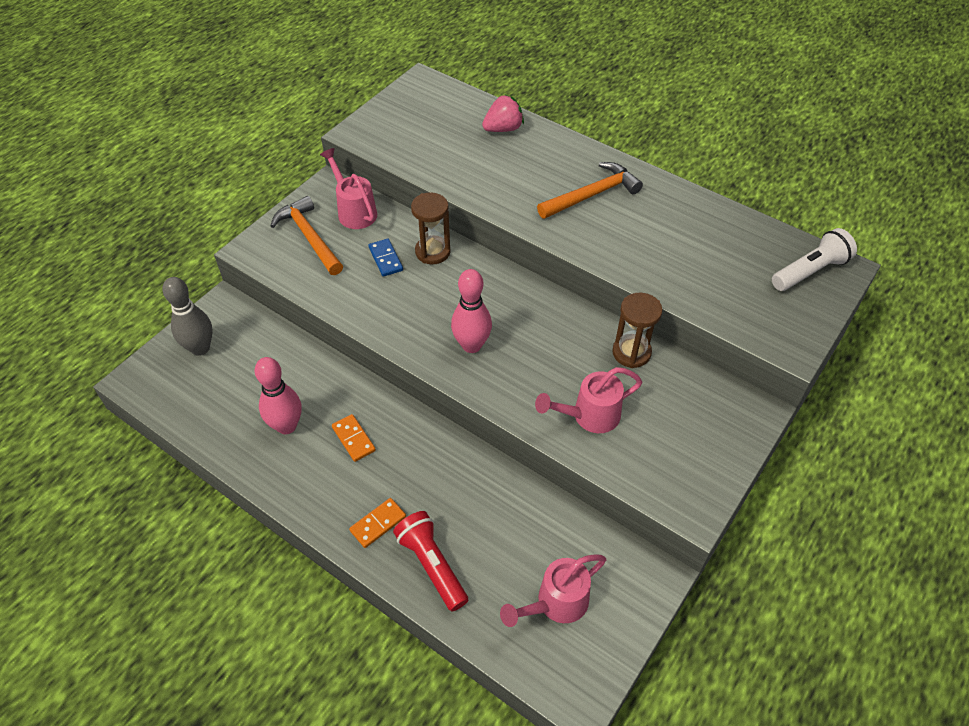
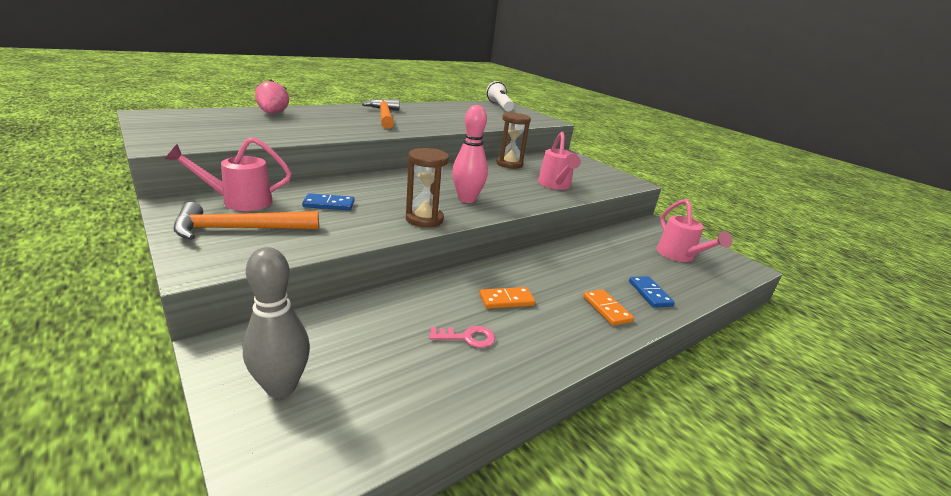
camera: 75 degrees left, 25 degrees down
(286, 426) = (467, 337): pink bowling pin -> pink key
(431, 565) = (650, 293): red flashlight -> blue domino
(432, 252) = (347, 187): brown hourglass -> brown hourglass (424, 219)

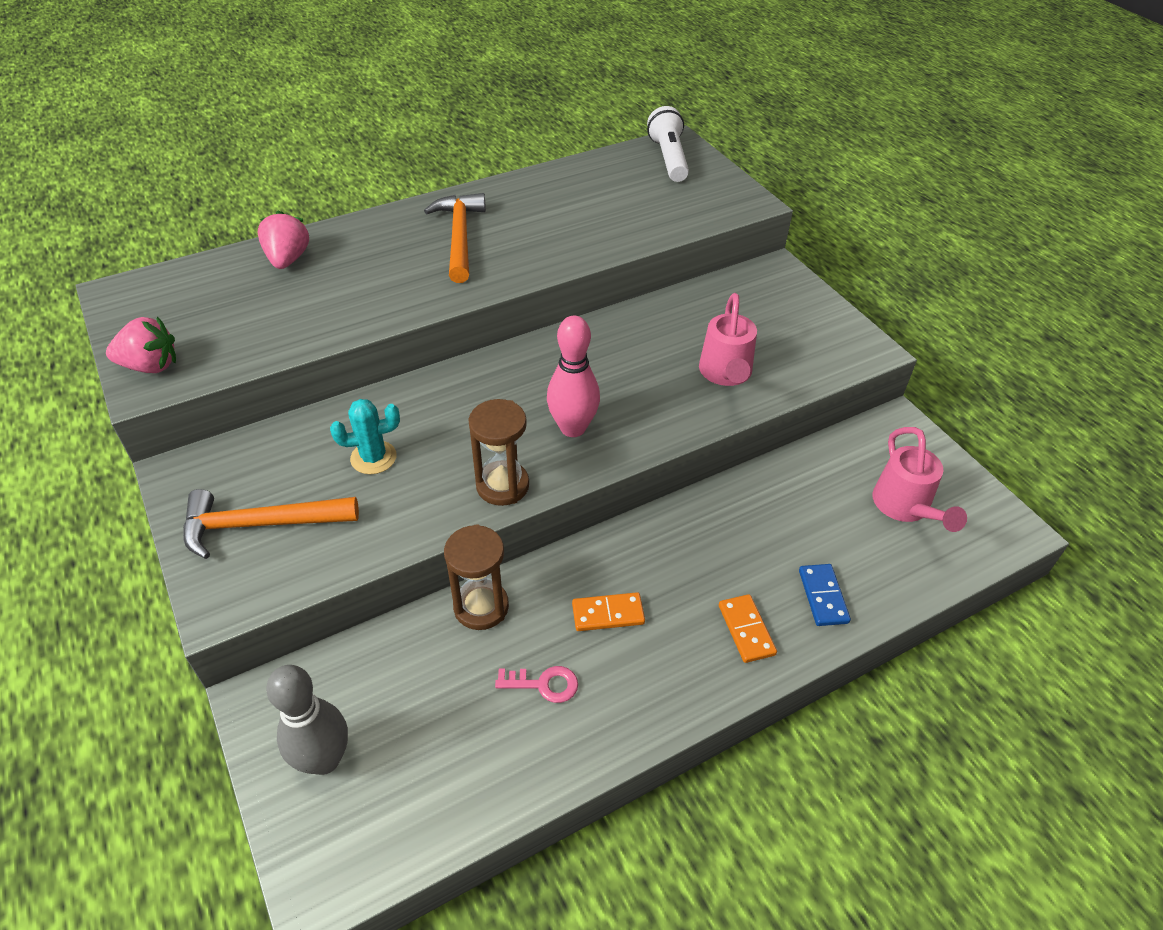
camera: 10 degrees right, 20 degrees up
(166, 139) = (150, 366): none -> pink strawberry
(239, 201) = (257, 460): pink watering can -> none
(329, 204) = (373, 458): blue domino -> turquoise cactus
(509, 164) = (662, 315): brown hourglass -> brown hourglass (481, 607)

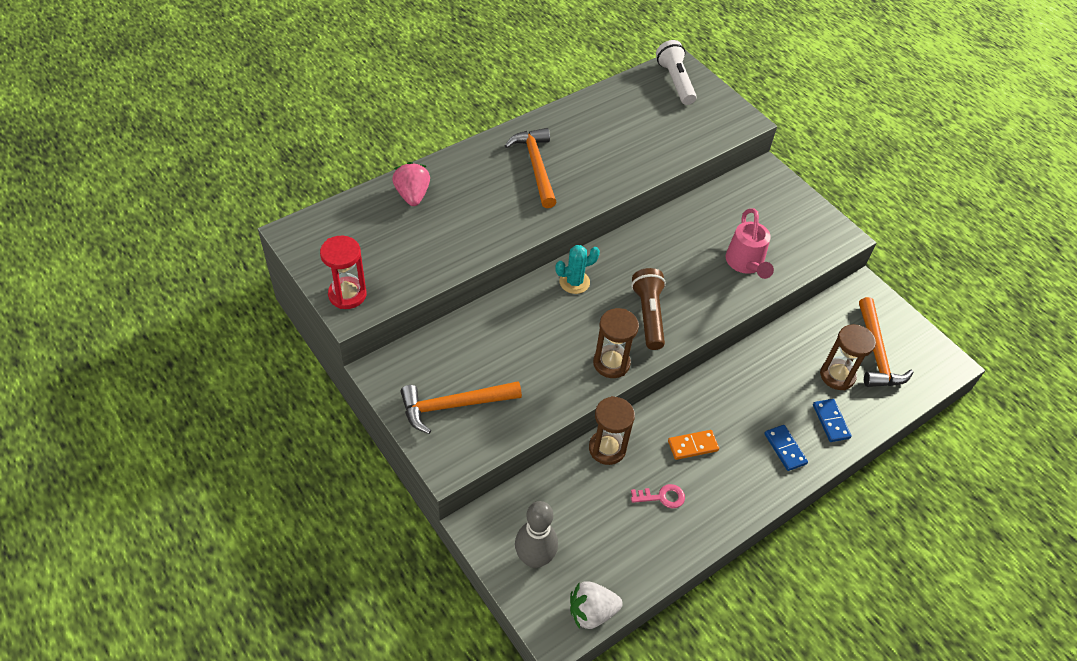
camera: 10 degrees left, 5 degrees up
(150, 366) = (347, 294): pink strawberry -> red hourglass
(373, 458) = (515, 349): turquoise cactus -> turquoise cactus (574, 282)
(385, 856) = (591, 612): none -> white strawberry
(573, 428) = (648, 315): pink bowling pin -> brown flashlight
(746, 630) = (785, 449): orange domino -> blue domino
(842, 534) = (837, 376): none -> brown hourglass
(905, 507) = (876, 353): pink watering can -> orange hammer

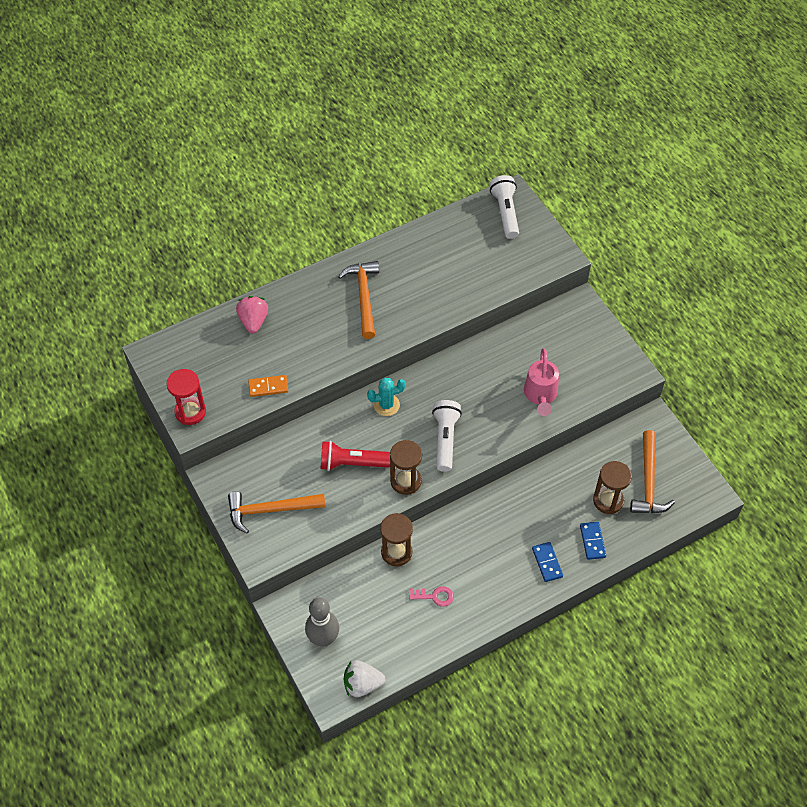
camera: 10 degrees right, 5 degrees up
(545, 347) = (352, 463): none -> red flashlight
(648, 315) = (445, 439): brown flashlight -> white flashlight
(692, 446) = (469, 555): orange domino -> orange domino (268, 387)

